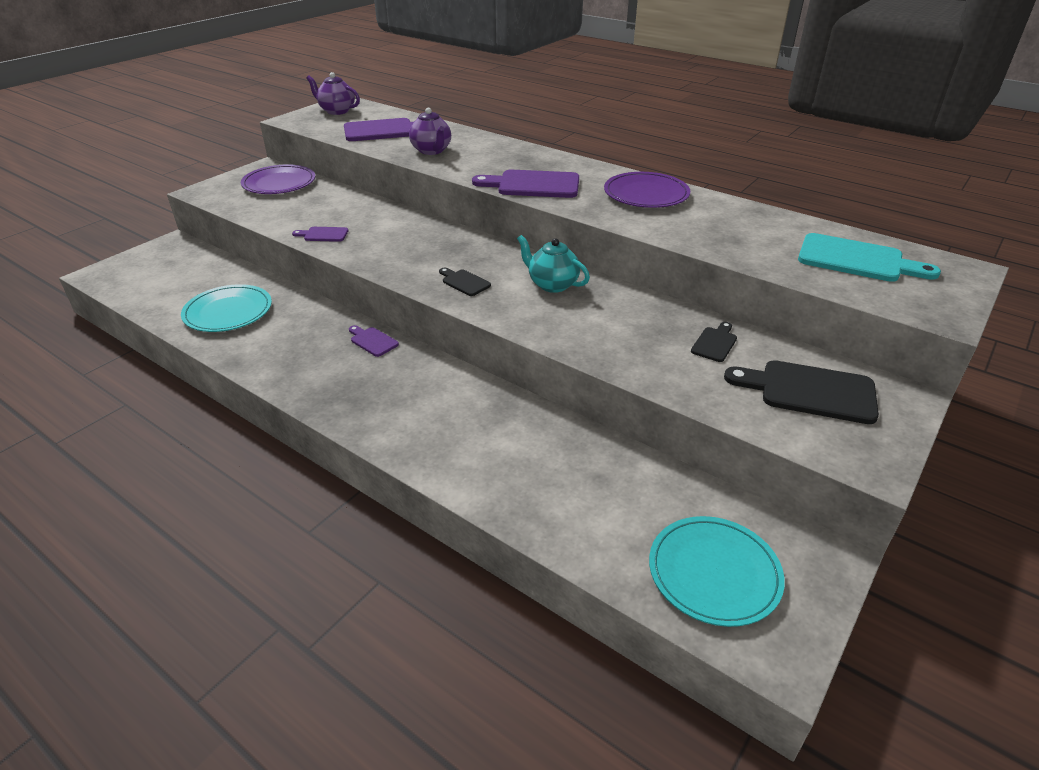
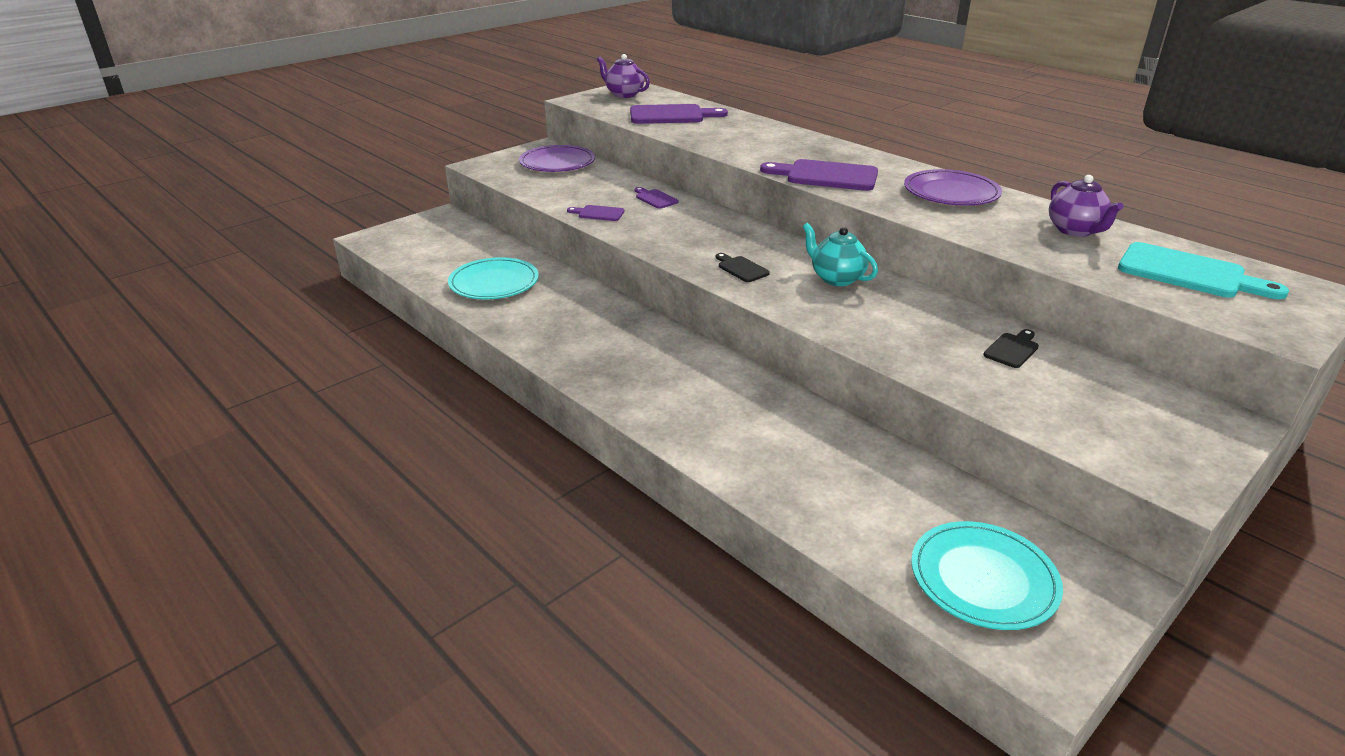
camera: 10 degrees right, 5 degrees down
(372, 341) = (638, 322): purple cutting board -> purple cutting board (655, 198)
(432, 151) = (720, 137): purple teapot -> purple teapot (1075, 231)
(809, 391) = (1116, 405): black cutting board -> none

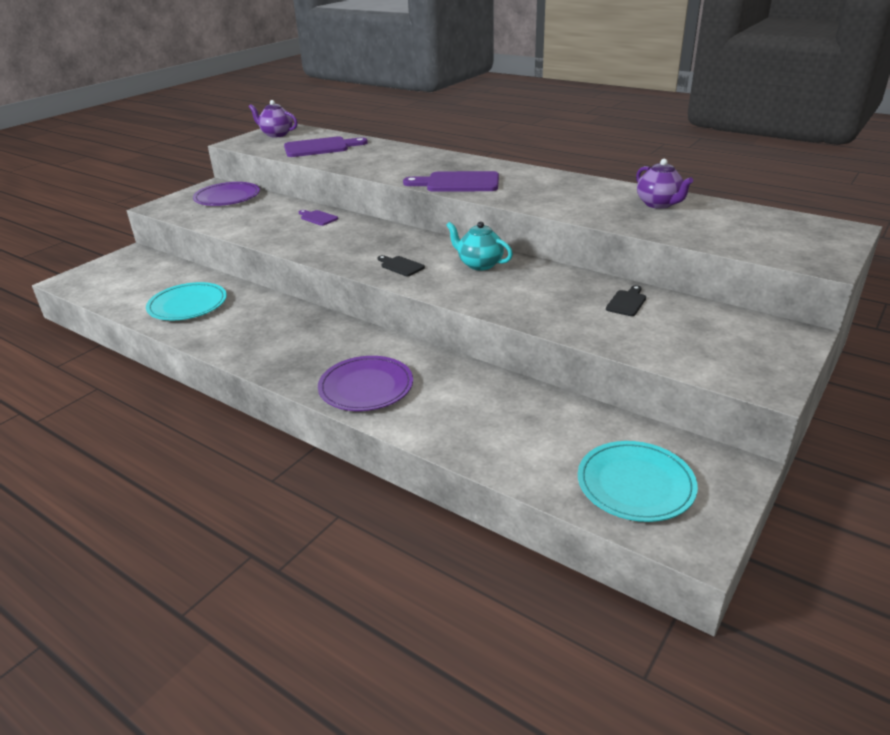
camera: 10 degrees left, 0 degrees up
(598, 213) = (271, 235): purple cutting board -> none
(951, 192) = (559, 185): purple plate -> purple plate (366, 387)
(1188, 273) = (748, 226): turquoise cutting board -> none

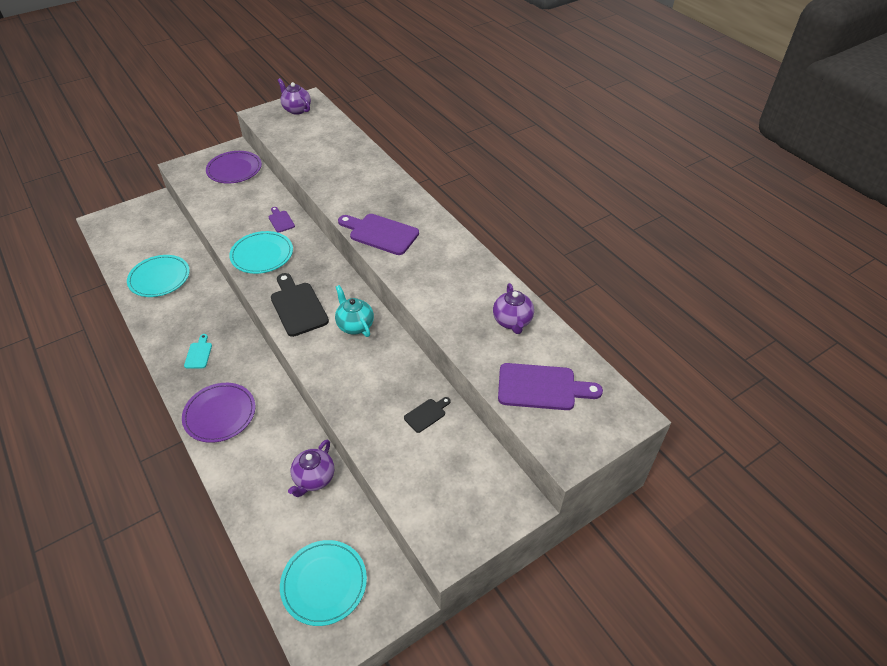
camera: 20 degrees right, 15 degrees up
(293, 348) = (199, 354): none -> turquoise cutting board
(320, 147) = (315, 142): purple cutting board -> purple cutting board (541, 387)
(320, 242) = (262, 255): none -> turquoise plate
(400, 266) = (298, 306): black cutting board -> black cutting board, size x1.95
(533, 406) = (314, 479): none -> purple teapot

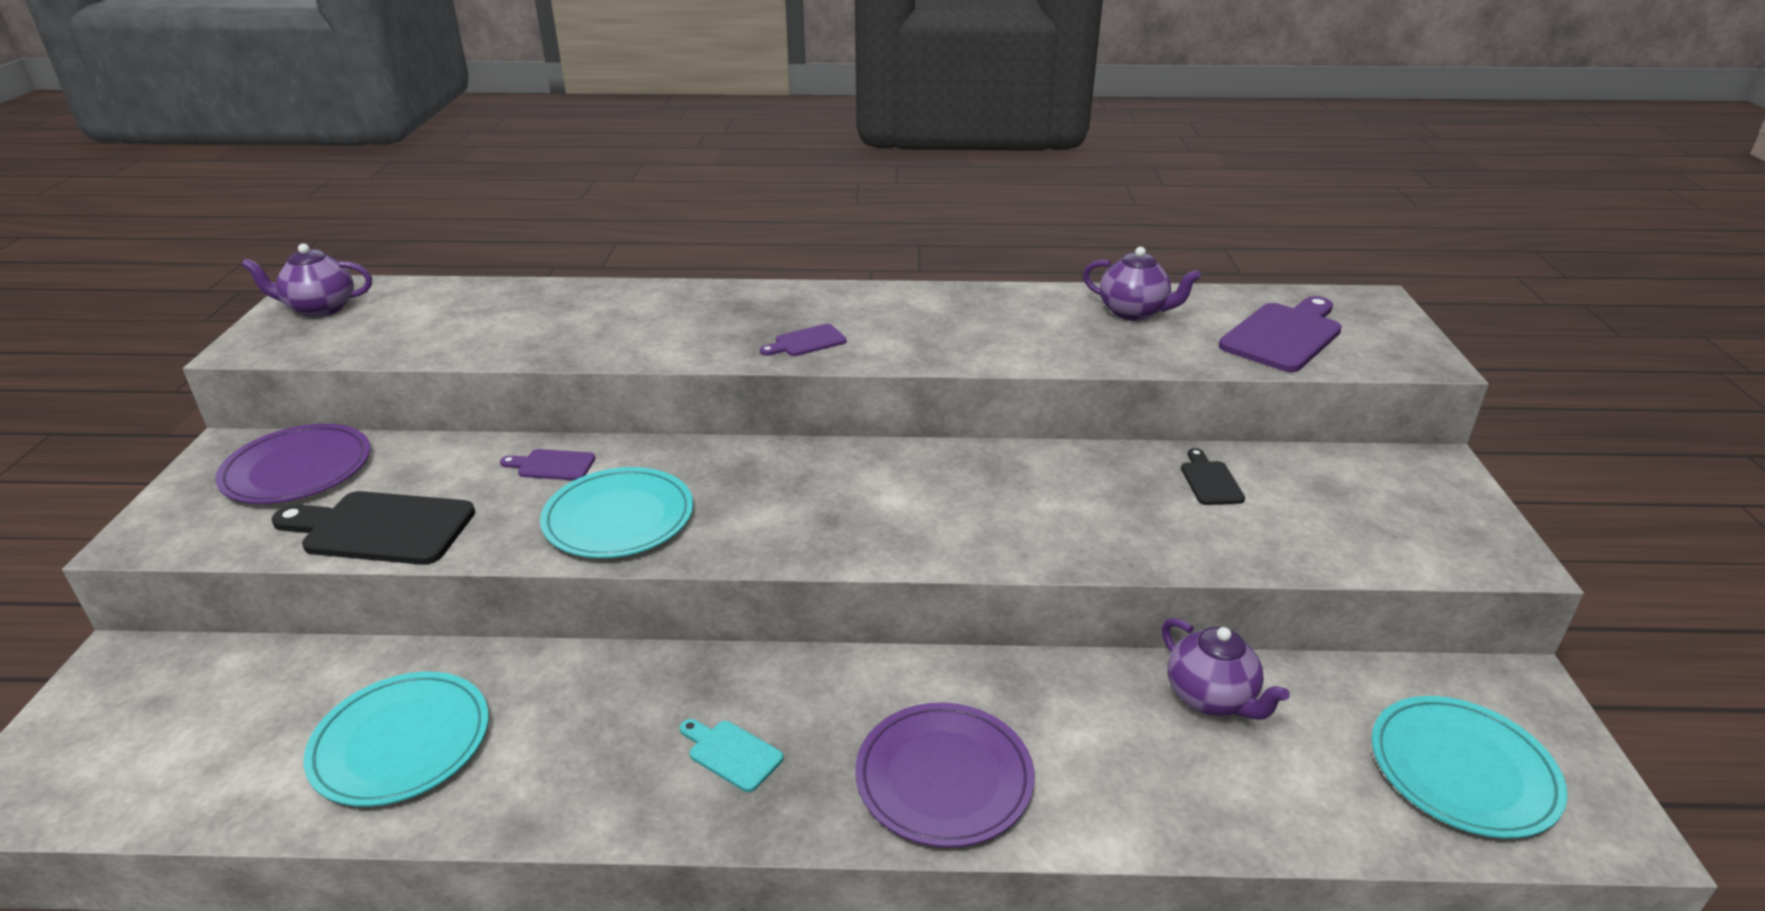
camera: 55 degrees left, 15 degrees down
(298, 306) = (822, 523): black cutting board -> black cutting board (381, 528)
(355, 325) = (941, 479): turquoise teapot -> none
(380, 233) = (806, 342): purple cutting board -> purple cutting board, size x0.51

